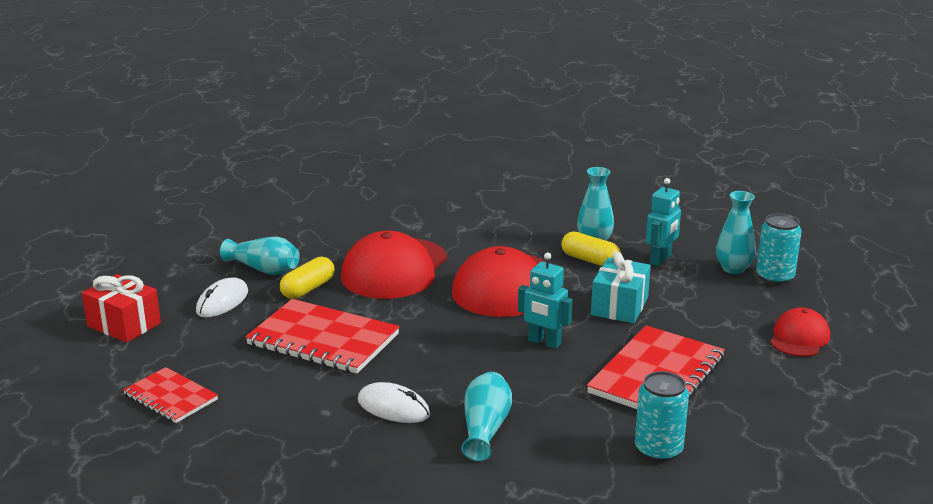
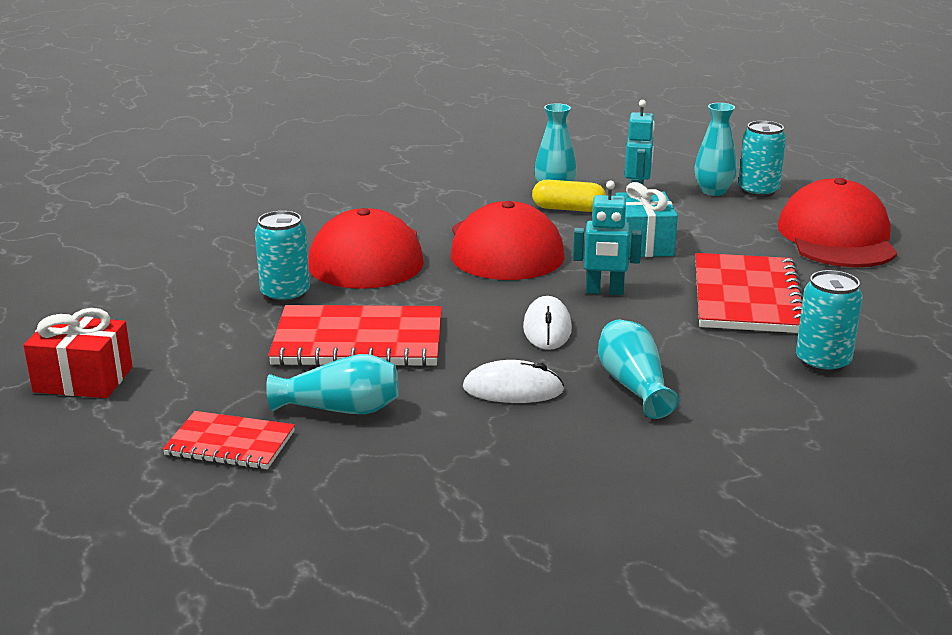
camera: 25 degrees left, 0 degrees up
(222, 302) = (190, 328): white mouse -> white mouse (547, 328)
(264, 269) = (209, 285): turquoise vase -> turquoise vase (340, 409)
(308, 289) = (285, 294): yellow capsule -> turquoise can
(799, 338) = (837, 237): red cap -> red cap, size x1.86

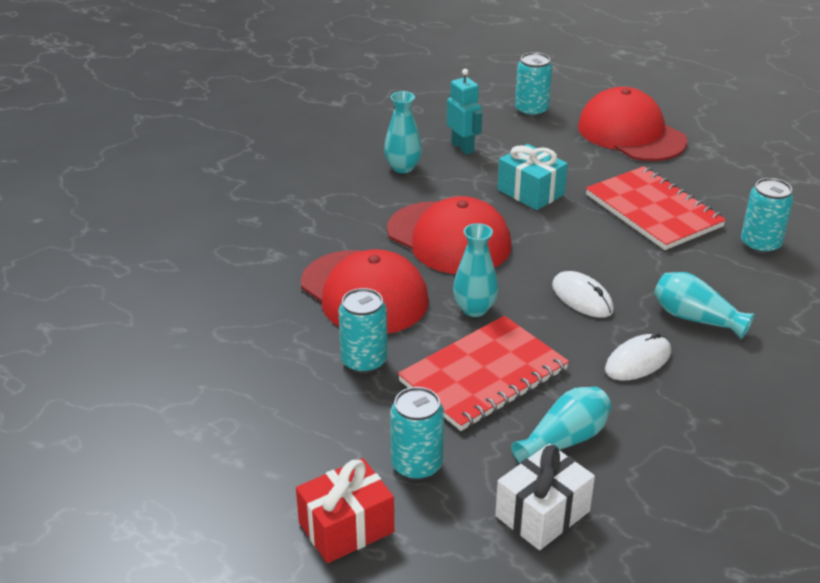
camera: 40 degrees left, 10 degrees up
(200, 369) = (416, 465): none -> turquoise can
(230, 443) = (542, 513): red notebook -> white gift
(568, 209) = (436, 180): yellow capsule -> none
(604, 291) = (569, 247): turquoise robot -> none
(713, 191) = (504, 122): turquoise vase -> turquoise vase (474, 309)

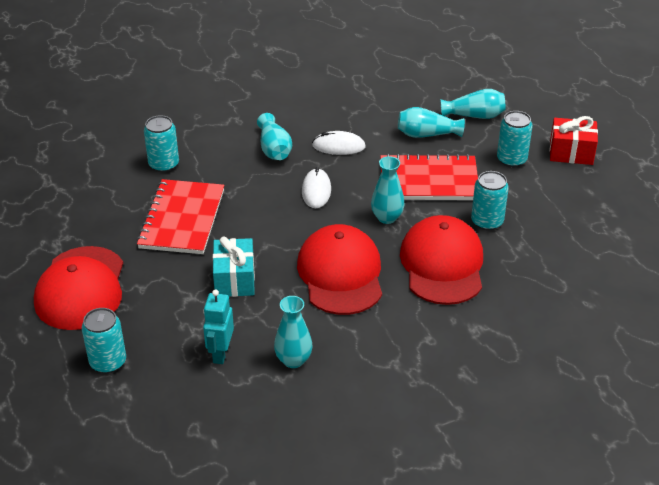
camera: 140 degrees left, 5 degrees up
(542, 513) = (474, 115): white gift -> turquoise vase

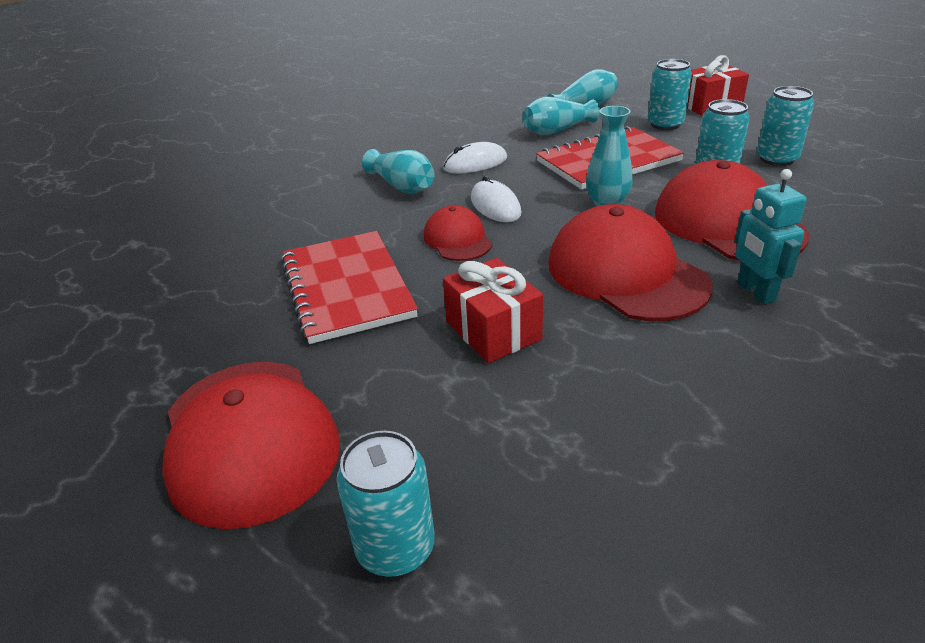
camera: 25 degrees left, 5 degrees down
(164, 164) = (269, 241): turquoise can -> turquoise can (776, 159)
(220, 353) = (580, 441): turquoise robot -> turquoise robot (755, 292)
(234, 279) = (493, 331): turquoise gift -> red gift
(270, 209) = (457, 239): none -> red cap
(293, 360) = (698, 402): turquoise vase -> none

